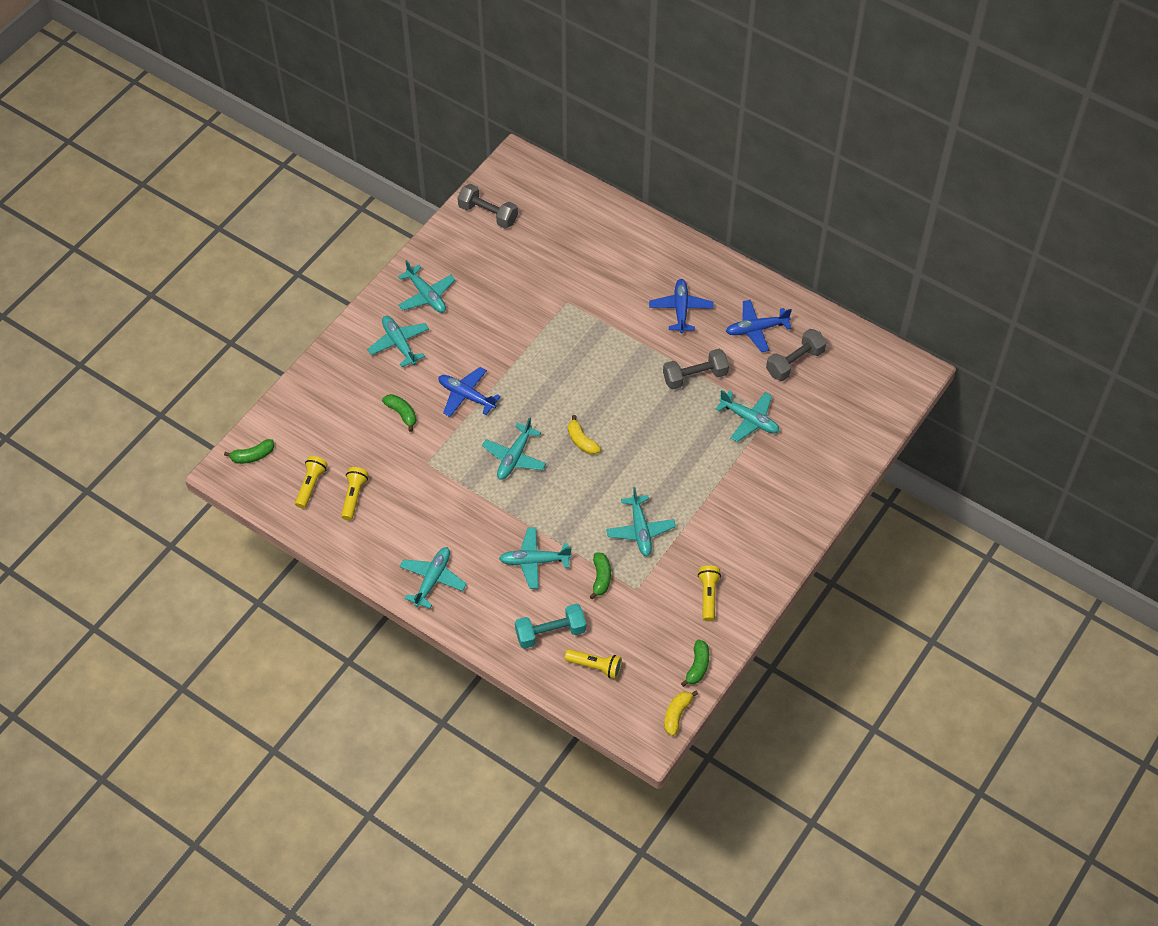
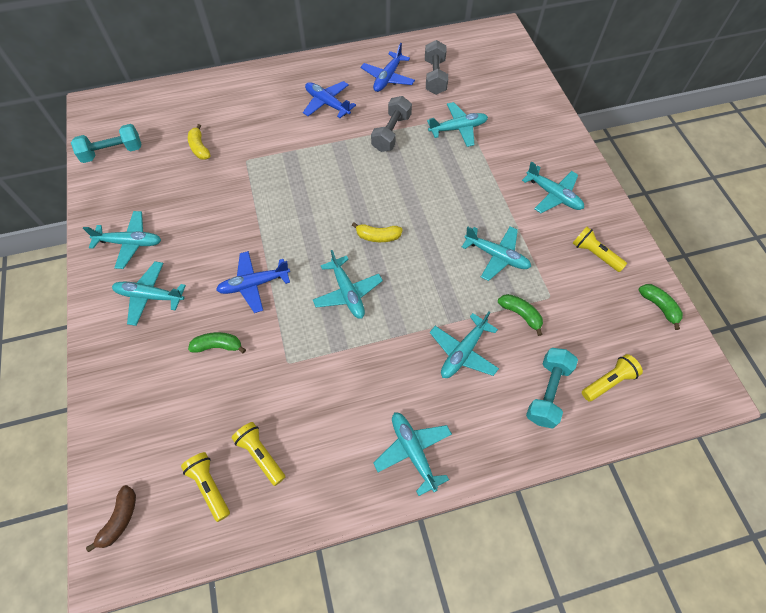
camera: 50 degrees left, 5 degrees up
(253, 456) = (120, 519): green banana -> brown banana
(488, 214) = (113, 152): grey dumbbell -> turquoise dumbbell
(677, 714) = (699, 354): yellow banana -> yellow banana (199, 148)
(743, 532) = (553, 195): none -> turquoise plane

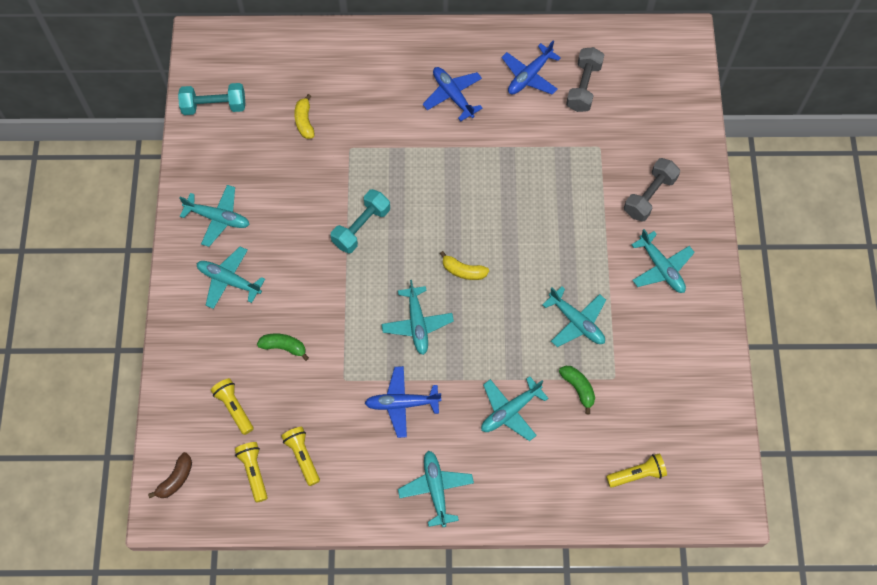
camera: 15 degrees right, 5 degrees up
(254, 284) = (329, 292): blue plane -> blue plane (402, 403)
(391, 133) = (512, 150): grey dumbbell -> grey dumbbell (649, 196)
(458, 129) = (587, 162): turquoise plane -> none
(547, 392) = (576, 469): turquoise dumbbell -> turquoise dumbbell (361, 227)
(594, 254) = (677, 345): yellow flashlight -> yellow flashlight (234, 408)
(659, 306) = (719, 415): green banana -> none

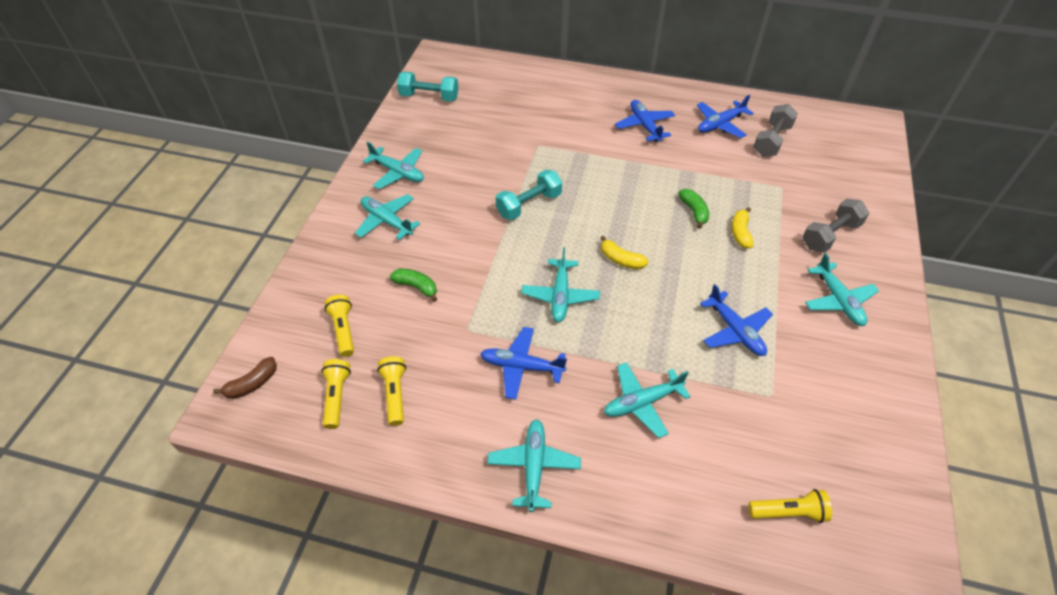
camera: 15 degrees right, 15 degrees down
(304, 121) = (503, 120): yellow banana -> yellow banana (740, 233)
(576, 322) = (735, 331): turquoise plane -> blue plane
(578, 388) = (727, 397): green banana -> green banana (694, 211)

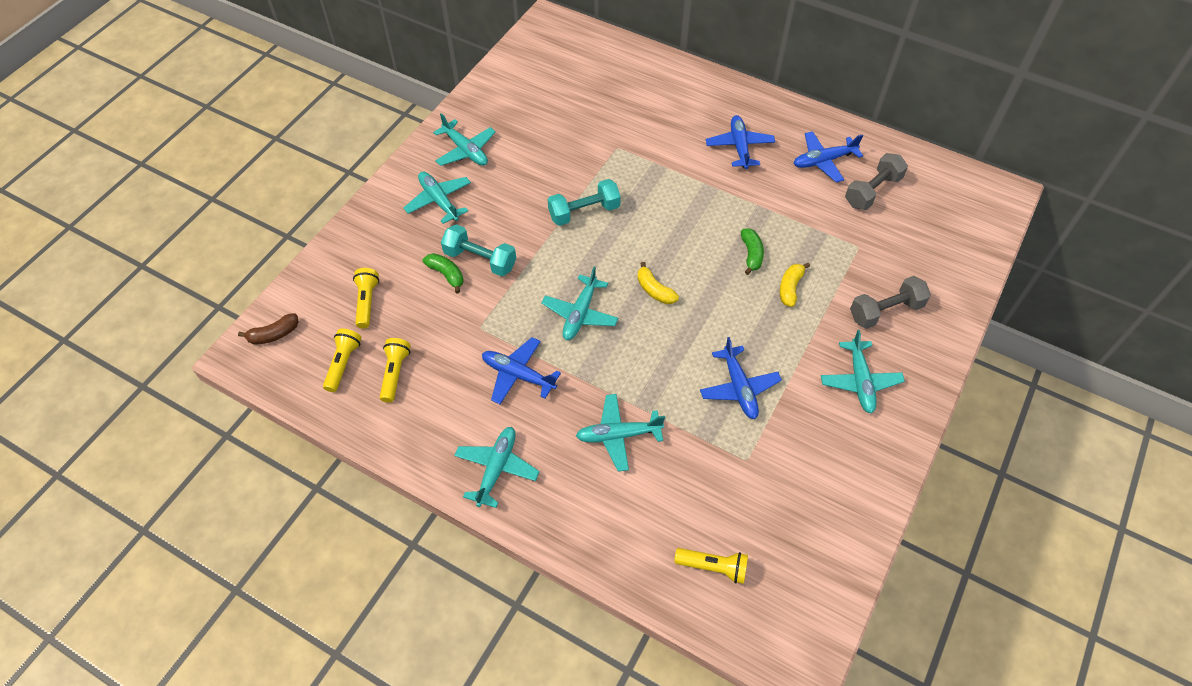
camera: 15 degrees right, 5 degrees up
(429, 97) = (524, 70): turquoise dumbbell -> turquoise dumbbell (480, 260)

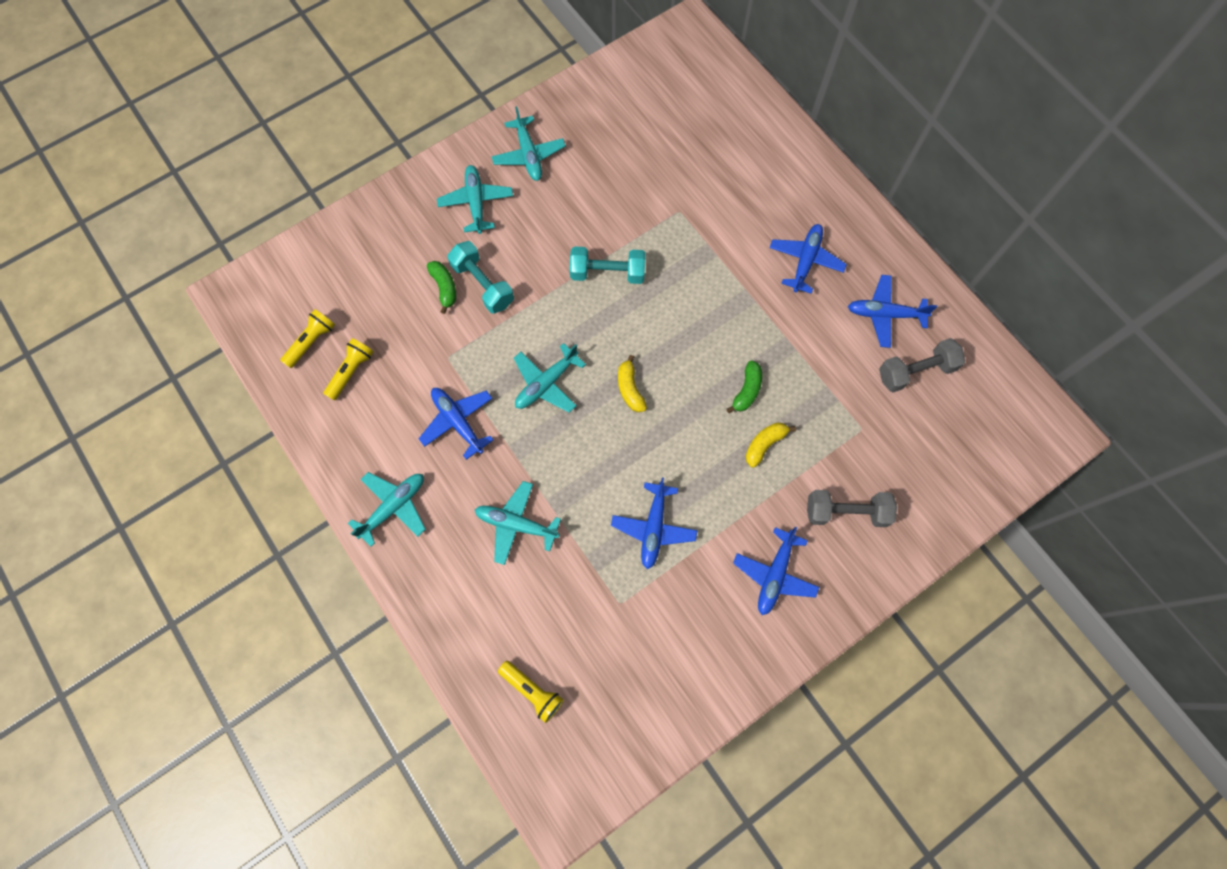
camera: 25 degrees right, 15 degrees up
(274, 334) = (266, 285): brown banana -> none
(367, 302) = (360, 286): yellow flashlight -> none
(860, 381) = (774, 574): turquoise plane -> blue plane

